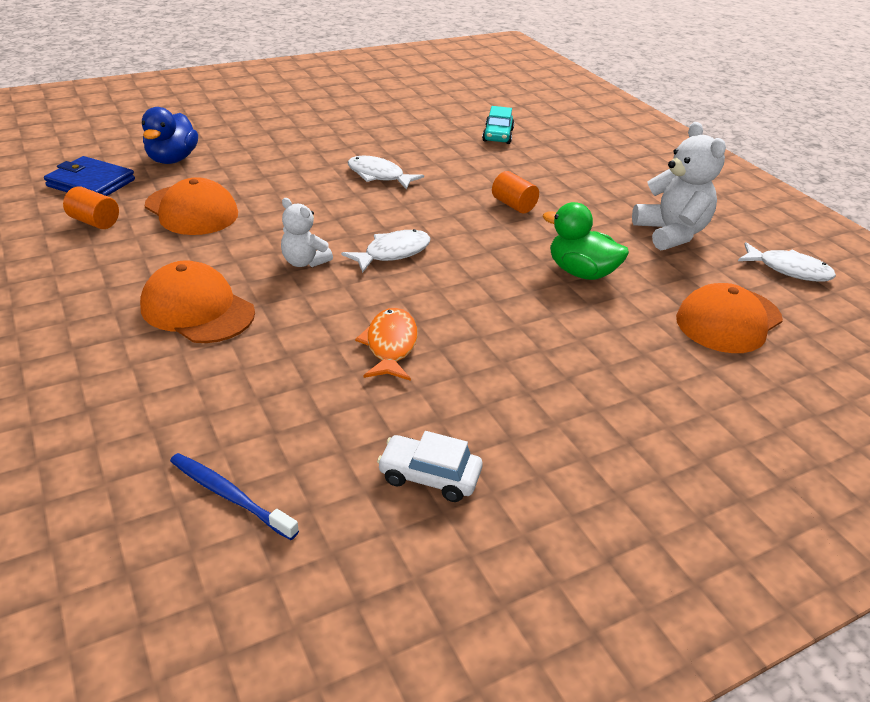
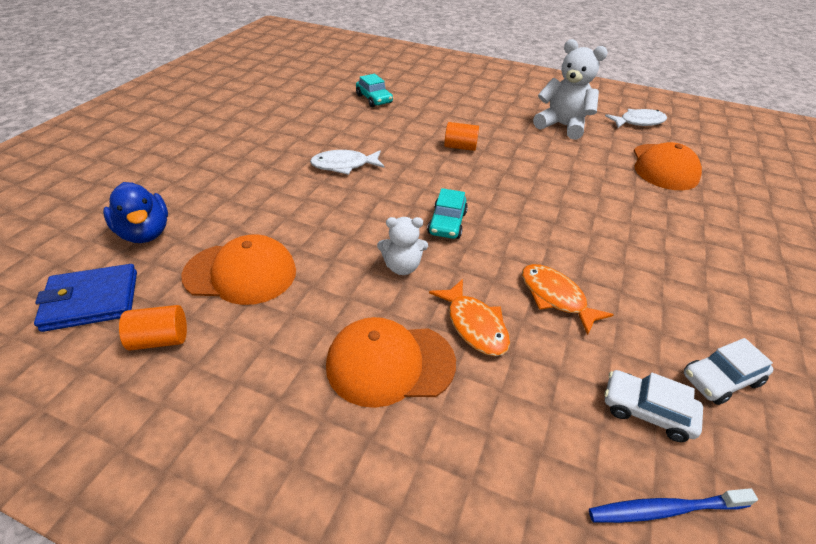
camera: 40 degrees left, 5 degrees up
(292, 323) = (474, 325): none -> orange fish
(324, 447) = (646, 411): none -> white car
(393, 253) = (447, 223): white fish -> turquoise car
(581, 272) = (563, 176): green duck -> none

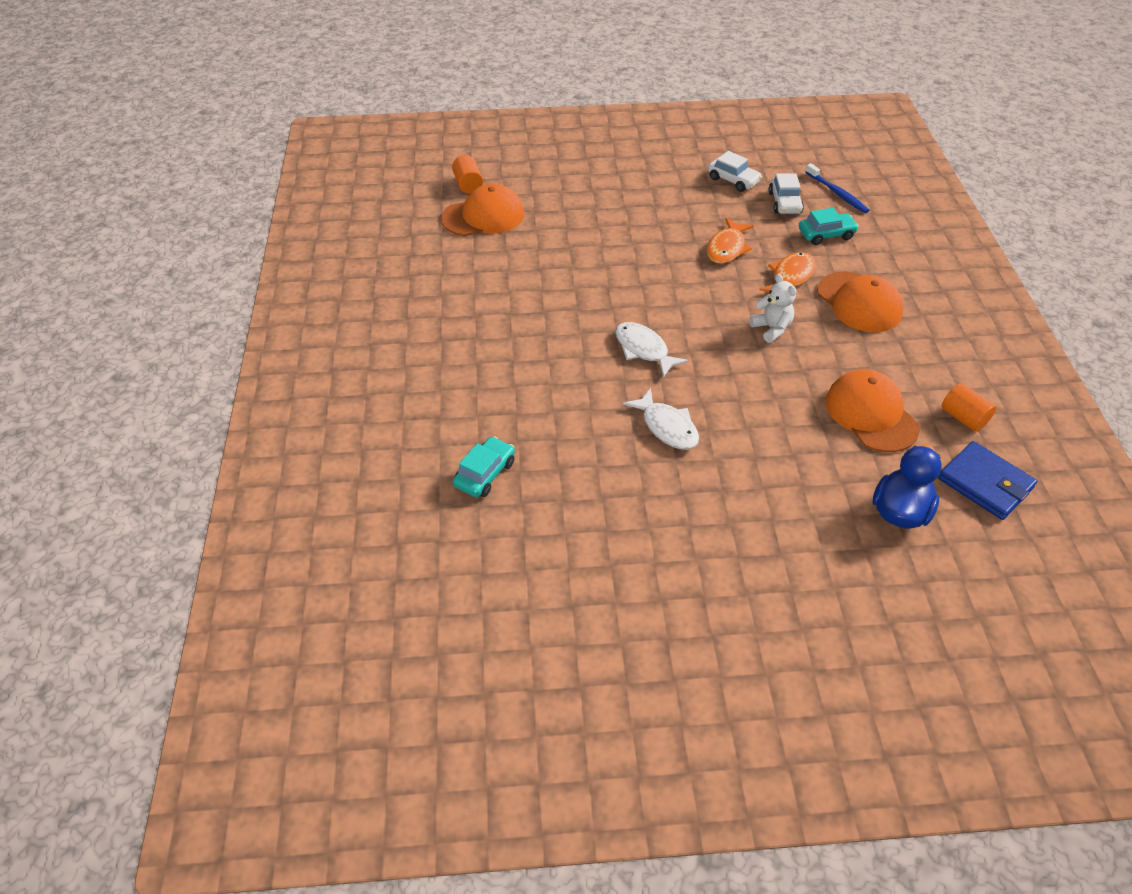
camera: 115 degrees left, 5 degrees up
(447, 223) = (694, 322): turquoise car -> turquoise car (826, 234)
(460, 147) = (553, 353): orange cylinder -> orange cylinder (468, 184)
(562, 126) = (440, 291): white teddy bear -> none
(638, 122) = (388, 240): white fish -> white fish (644, 349)

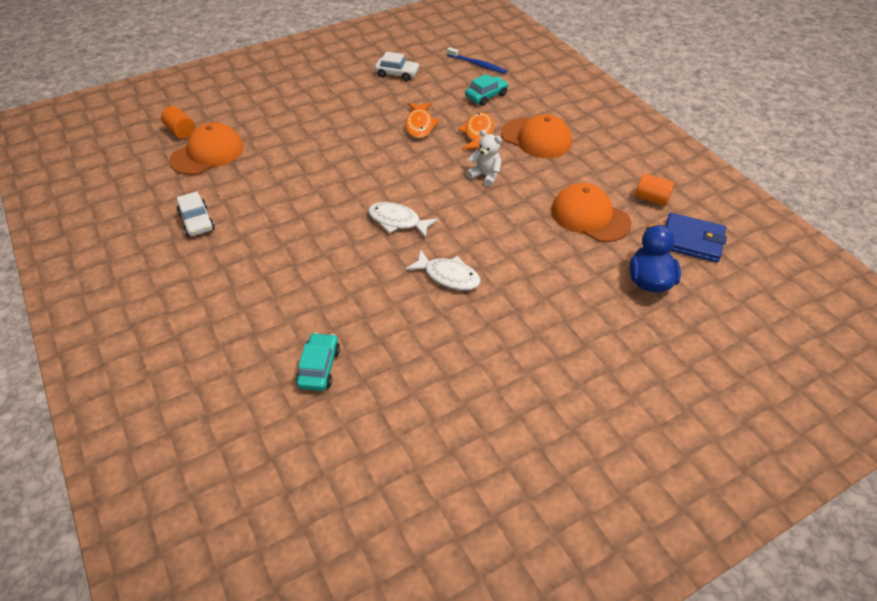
camera: 25 degrees left, 0 degrees up
(785, 203) = (444, 81): white car -> white car (197, 221)

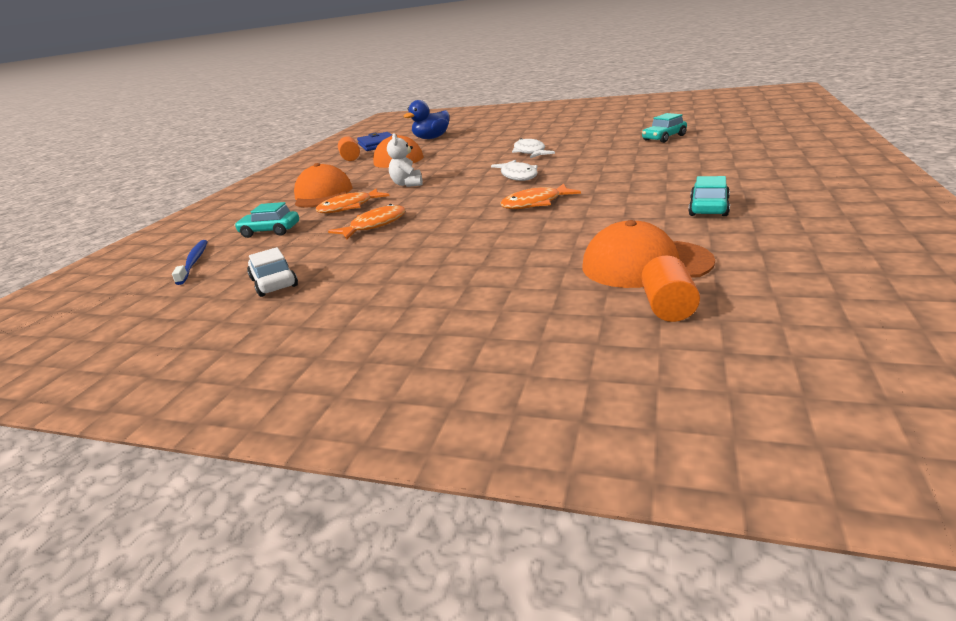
camera: 130 degrees left, 20 degrees down
(197, 221) = (708, 208): white car -> turquoise car
(332, 186) = (535, 203): none -> orange fish

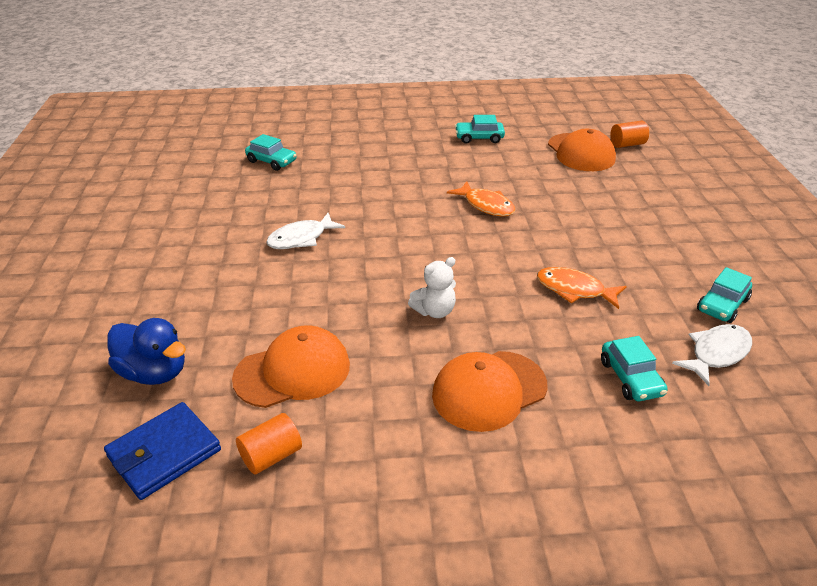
camera: 115 degrees left, 10 degrees up
(194, 262) = (741, 403): blue toothbrush -> none
(274, 283) = (722, 305): white car -> turquoise car
(349, 207) = (530, 335): orange fish -> none
(518, 176) = (401, 230): white fish -> white fish (716, 353)

